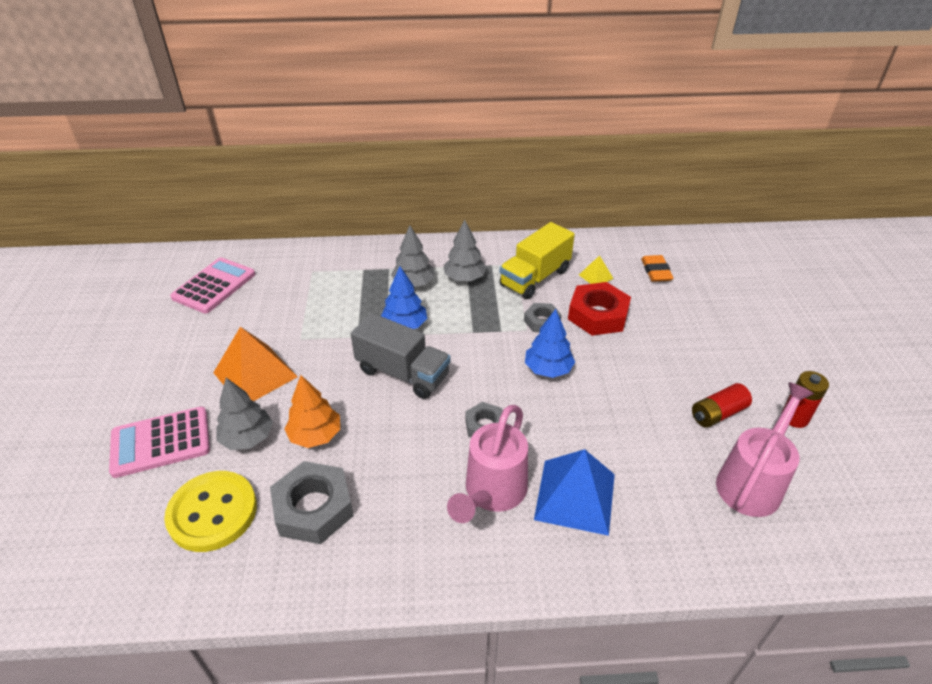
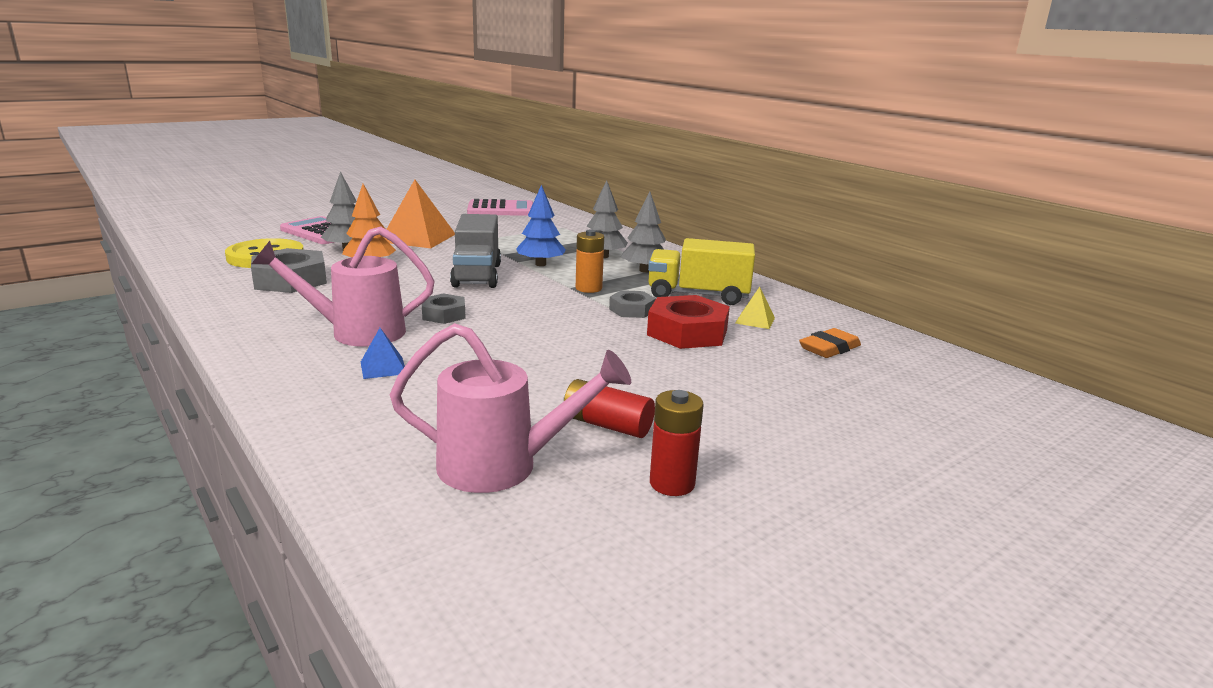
camera: 55 degrees right, 20 degrees down
(482, 323) = (588, 288): none -> orange battery
(548, 369) = (560, 325): blue tree -> none
(575, 496) = (383, 367): blue pyramid -> blue pyramid, size x0.47

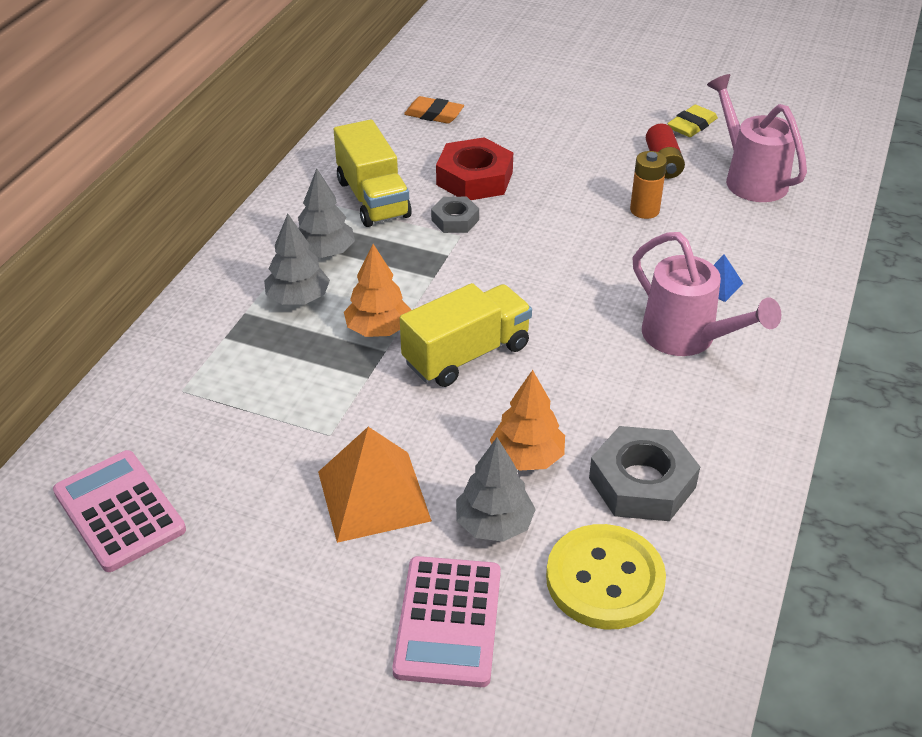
camera: 120 degrees left, 20 degrees up
(444, 314) = (592, 314): grey nut -> none
(477, 275) = (466, 354): grey truck -> yellow truck
(540, 264) = (378, 329): blue tree -> orange tree
(588, 288) = (424, 264): orange battery -> orange battery (644, 210)
(672, 483) = (692, 125): red battery -> yellow eraser
(755, 320) = (408, 155): yellow pyramid -> none

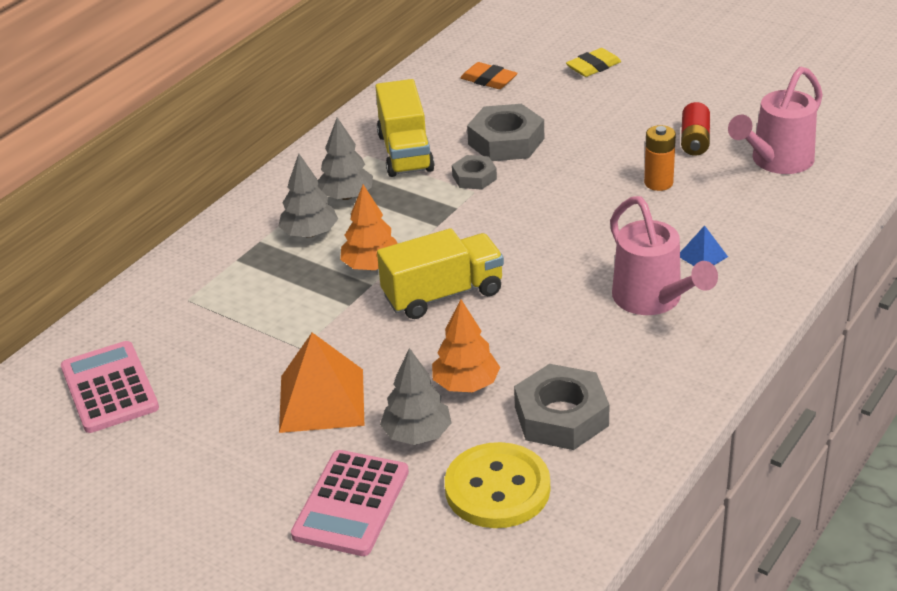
camera: 15 degrees right, 5 degrees down
(474, 178) = (506, 141): red nut -> grey nut
(692, 125) = (738, 107): yellow eraser -> yellow eraser (593, 66)
(750, 178) = (776, 161): pink watering can -> pink watering can turned 120 degrees counterclockwise

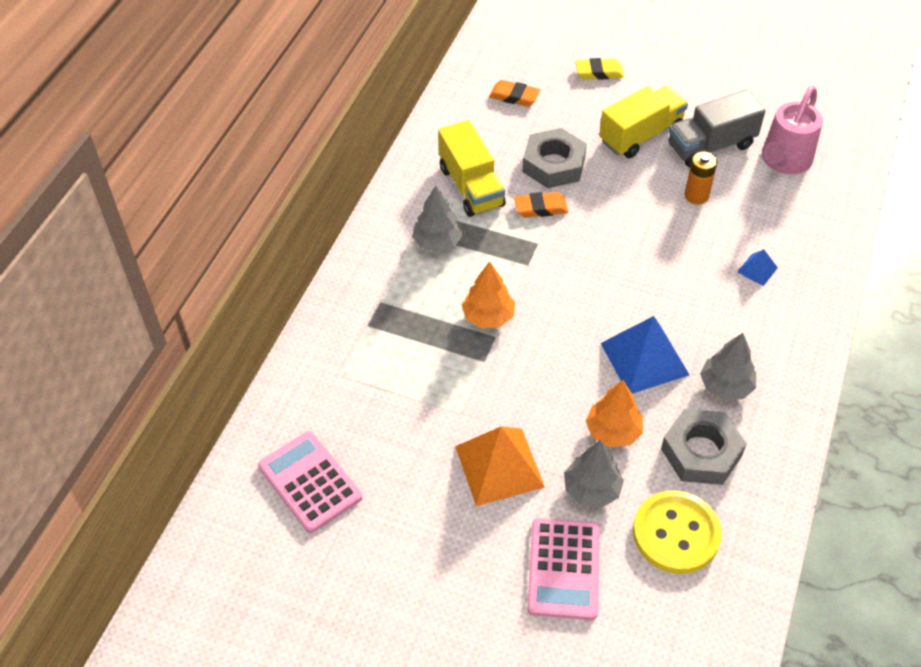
camera: 15 degrees left, 15 degrees up
(310, 233) = (421, 288): grey tree -> grey tree (725, 386)
(443, 294) = (560, 339): yellow truck -> yellow truck (641, 135)
(474, 177) = (541, 208): grey nut -> orange eraser
(532, 322) = (644, 359): none -> blue pyramid
(593, 66) = (599, 72): yellow eraser -> yellow eraser turned 45 degrees clockwise
(653, 300) = (733, 321): pink watering can -> none
(695, 140) = (710, 146): red battery -> grey truck

